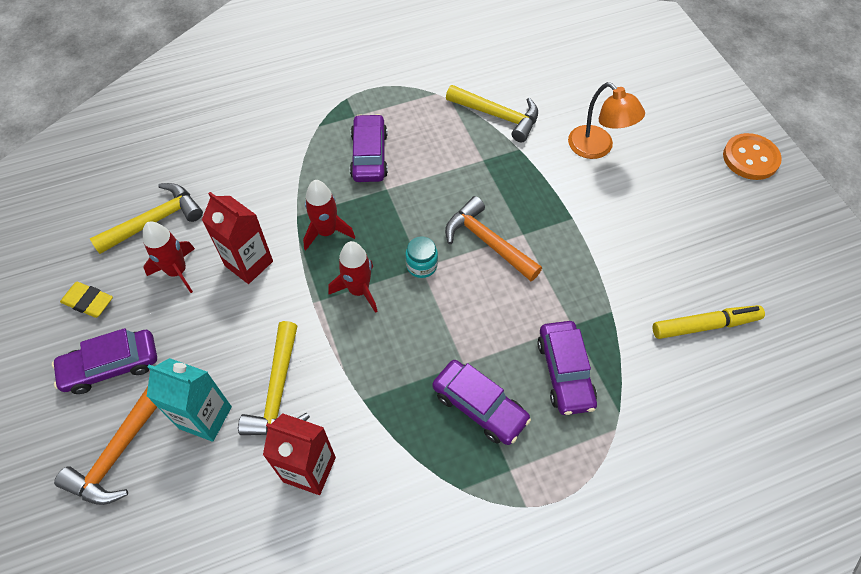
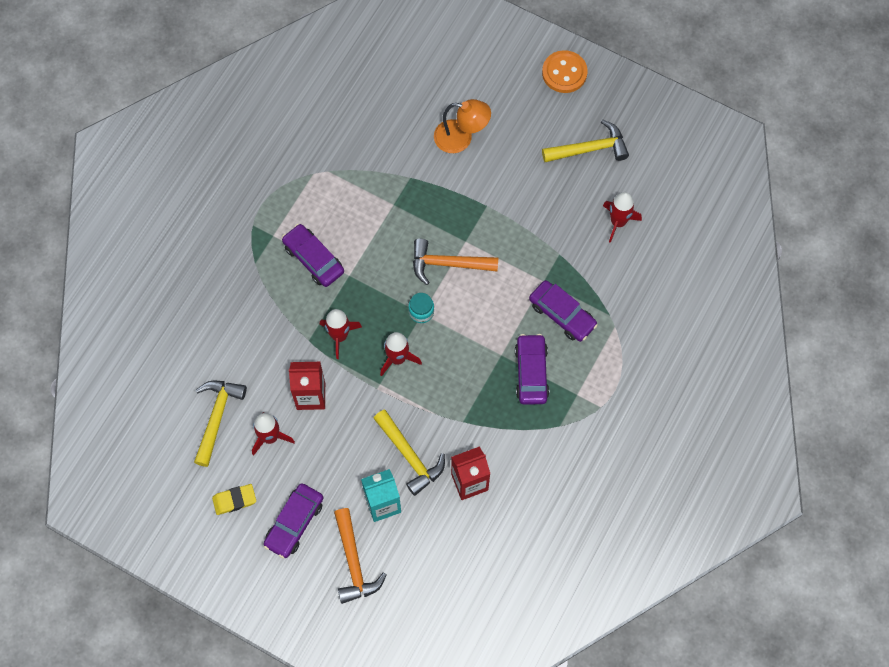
camera: 40 degrees left, 10 degrees up
(479, 406) = (531, 372): purple car -> purple car turned 90 degrees counterclockwise
(498, 116) = (373, 160): yellow hammer -> yellow hammer (590, 148)
(704, 325) = (618, 222): yellow marker -> red rocket

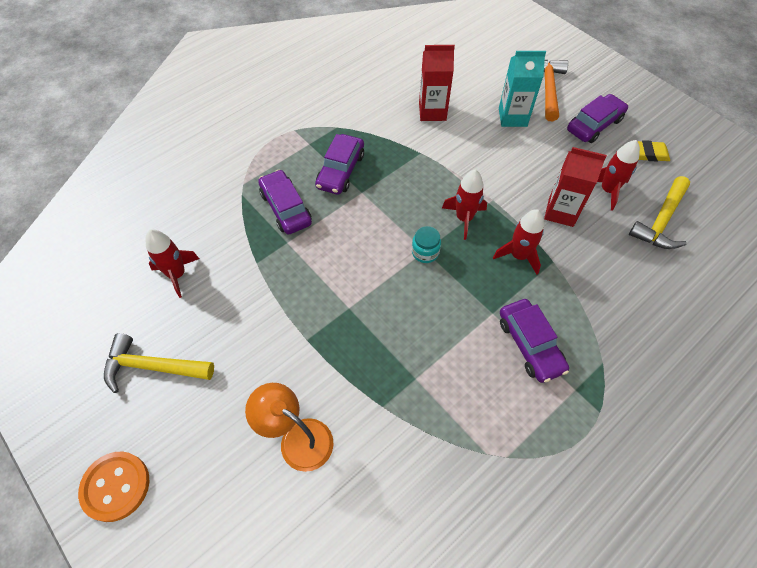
camera: 160 degrees left, 10 degrees down
(410, 456) = (478, 142): yellow hammer -> none
(447, 264) = (378, 290): orange hammer -> none

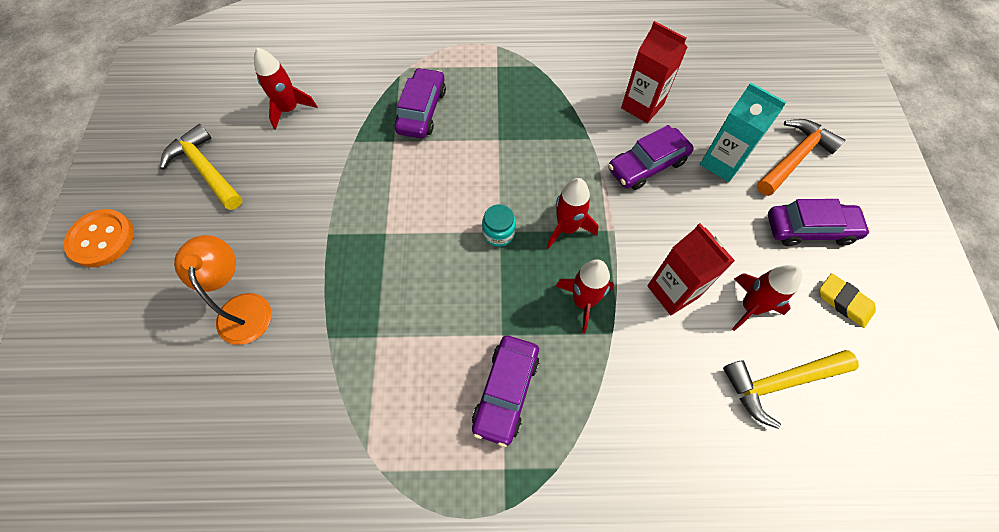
camera: 40 degrees right, 5 degrees up
(340, 171) = (500, 108): purple car -> purple car (647, 165)

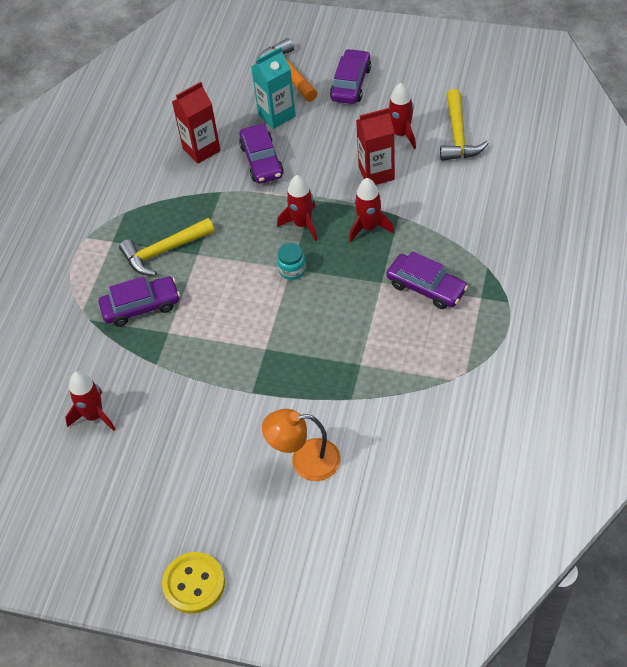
camera: 70 degrees left, 10 degrees down
(102, 239) = (194, 584): orange button -> yellow button
(205, 169) = (142, 492): yellow hammer -> yellow hammer (163, 251)
(422, 110) = (141, 306): purple car -> purple car turned 135 degrees clockwise
(844, 302) = (411, 84): yellow eraser -> none

